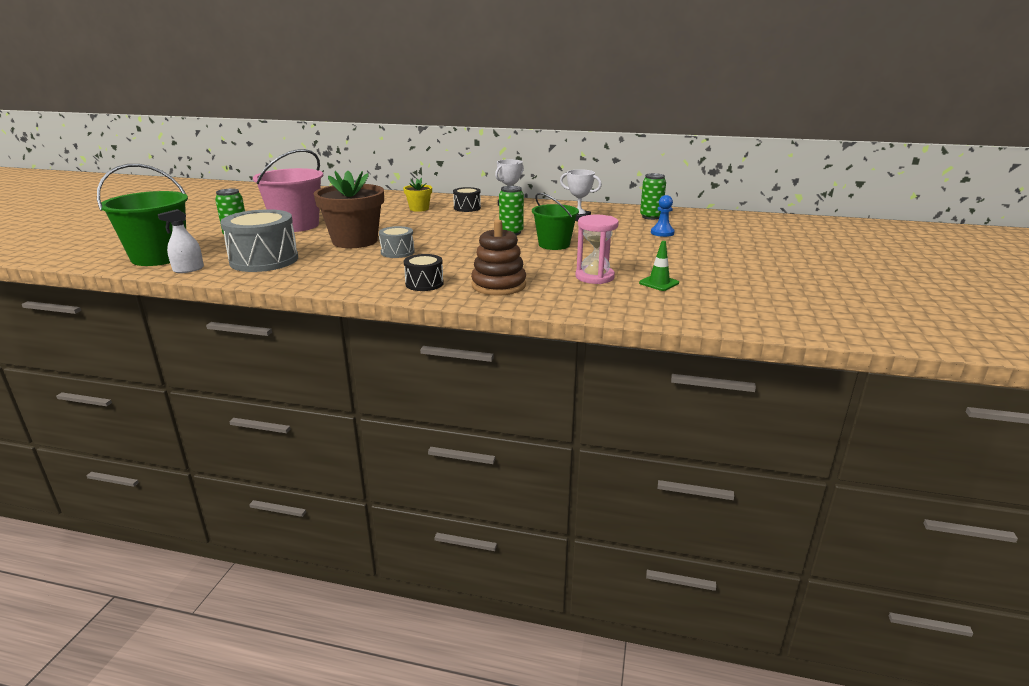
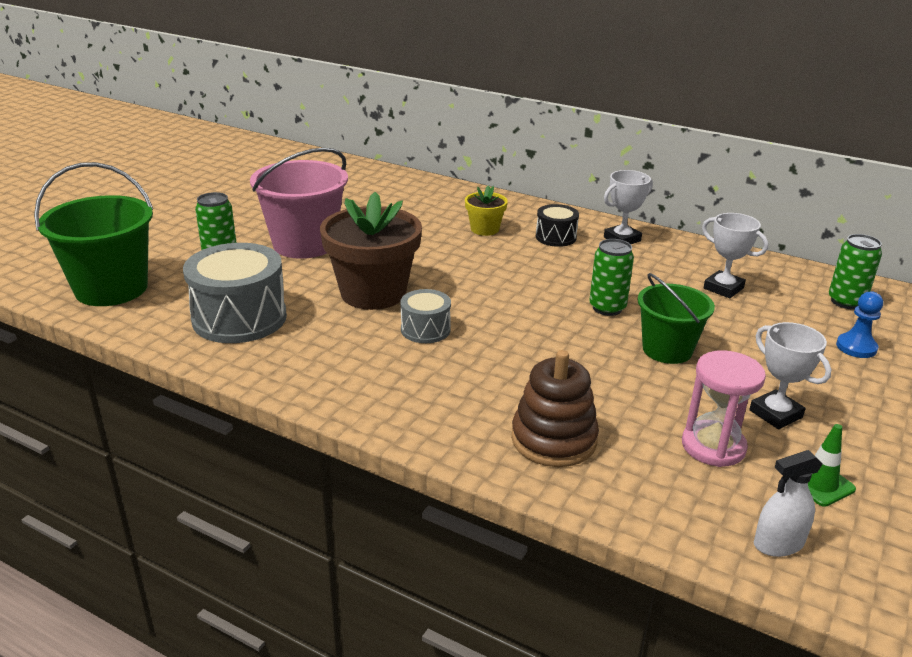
camera: 15 degrees right, 5 degrees up
(188, 269) = (138, 322): white spray bottle -> white spray bottle (778, 544)
(424, 284) = (443, 414): black drum -> none
(625, 261) = (775, 414): none -> white trophy

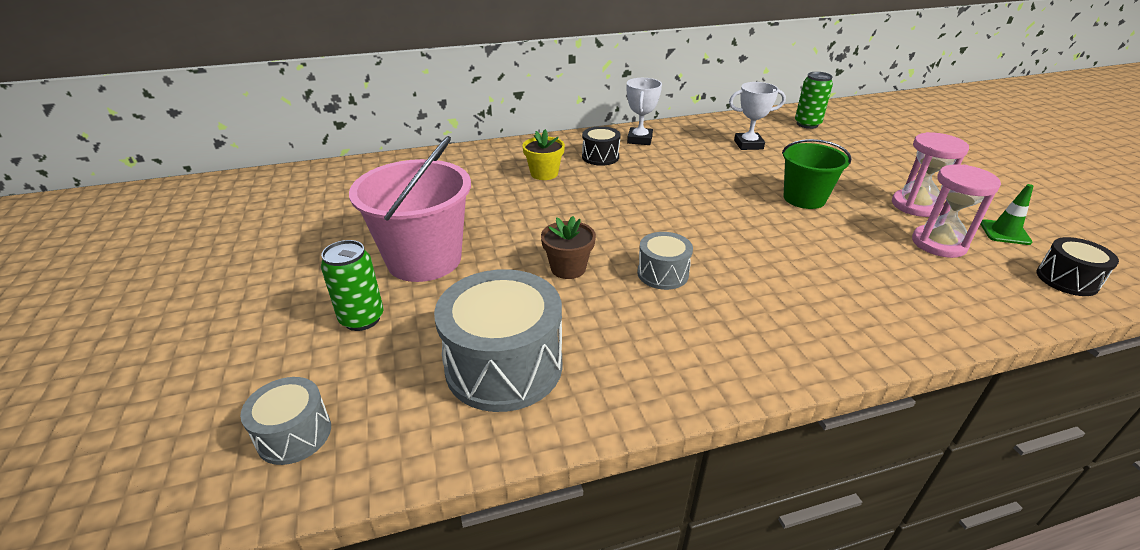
camera: 45 degrees left, 5 degrees up
(111, 289) = (294, 434): green bucket -> grey drum
(373, 293) = (568, 268): brown flower pot -> brown flower pot, size x0.50
(553, 439) = (884, 298): brown stacking toy -> none
(607, 308) = (725, 190): green can -> none
(775, 414) = (915, 205): white trophy -> pink hourglass
(778, 544) = (1067, 280): white spray bottle -> black drum
(856, 347) = (861, 147): blue pawn -> none

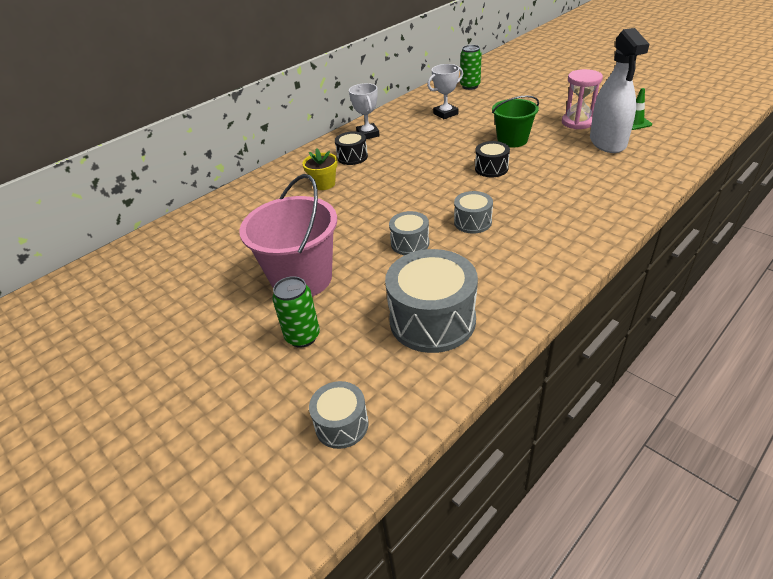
camera: 25 degrees left, 5 degrees up
(568, 268) = (410, 243): brown flower pot -> grey drum
(938, 244) = (607, 142): pink hourglass -> white spray bottle
(1067, 280) = (682, 140): black drum -> black drum (491, 168)

